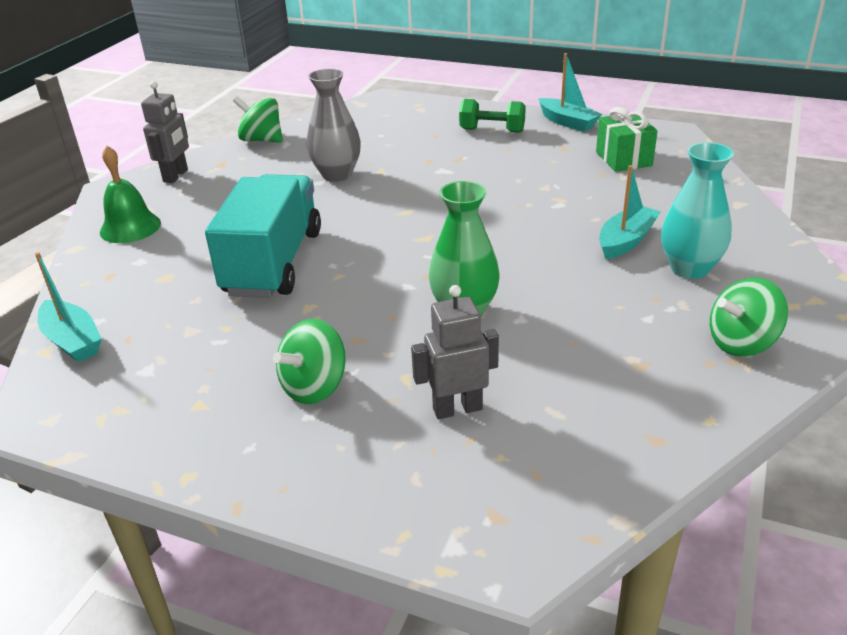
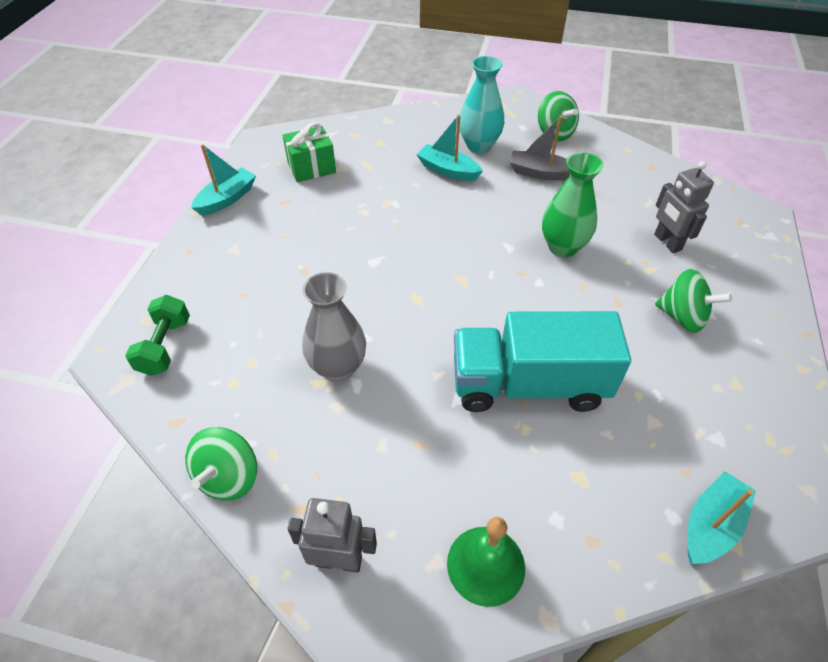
camera: 100 degrees left, 15 degrees up
(492, 130) = (238, 250): green dumbbell -> green dumbbell (165, 346)
(626, 314) = (540, 173): none -> grey boat

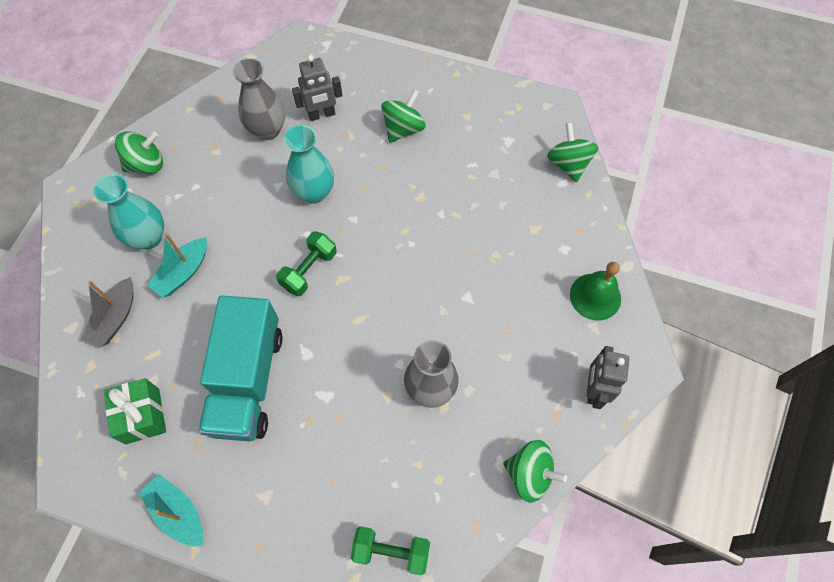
camera: 85 degrees left, 15 degrees up
(467, 253) = (309, 270): none -> green dumbbell
(528, 384) = (457, 246): turquoise truck -> turquoise truck (247, 380)
(540, 173) = (208, 189): grey boat -> grey boat (115, 318)
(562, 247) = (314, 192): green vase -> turquoise vase
(627, 203) = (267, 130): none -> grey vase
(711, 525) = (568, 164): turquoise boat -> green spinning top

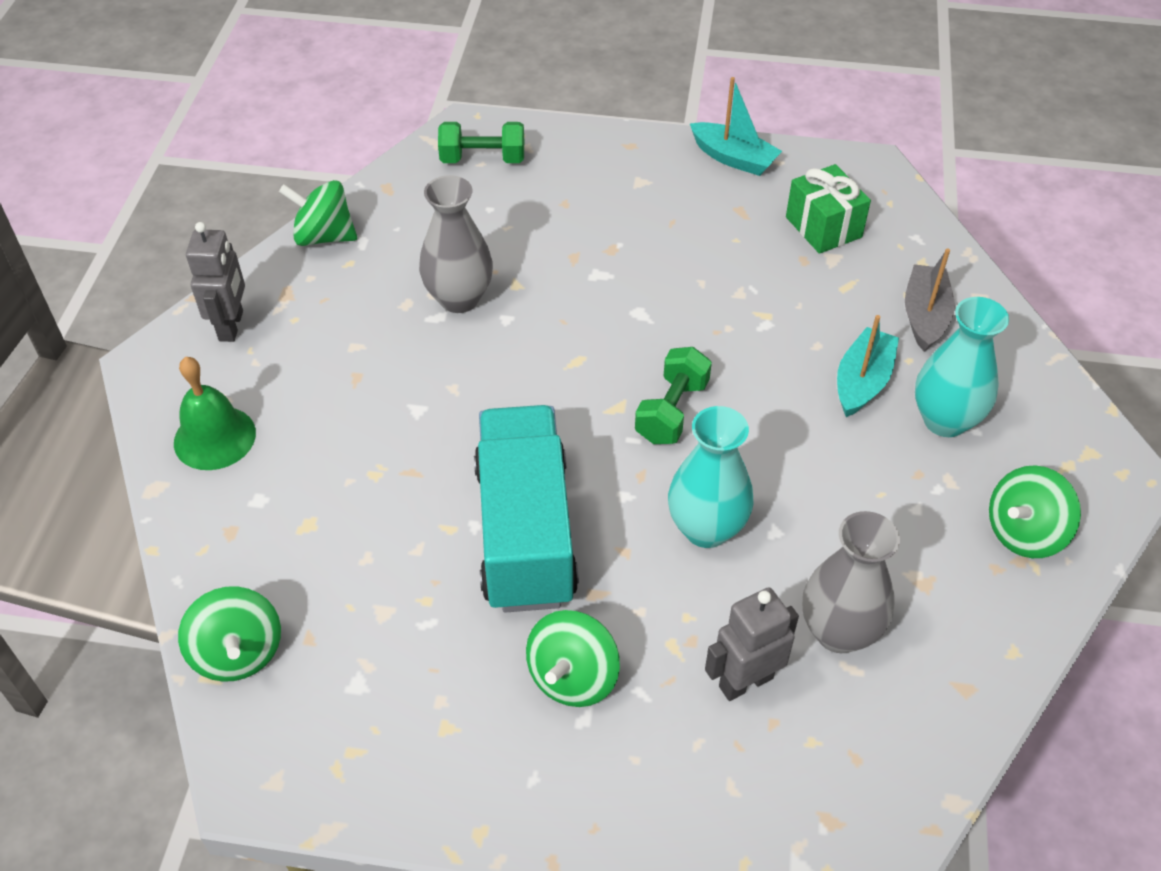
camera: 170 degrees right, 15 degrees down
(247, 380) = (707, 276): turquoise truck -> turquoise truck (525, 532)

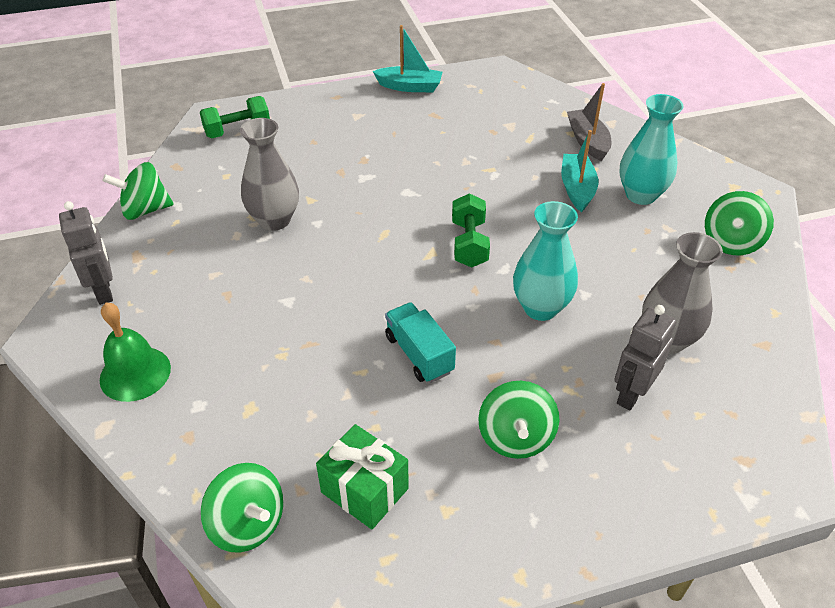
camera: 25 degrees left, 5 degrees down
(525, 532) = (419, 354): turquoise truck -> turquoise truck, size x0.52
(823, 227) = (492, 110): green gift -> green gift (364, 490)

